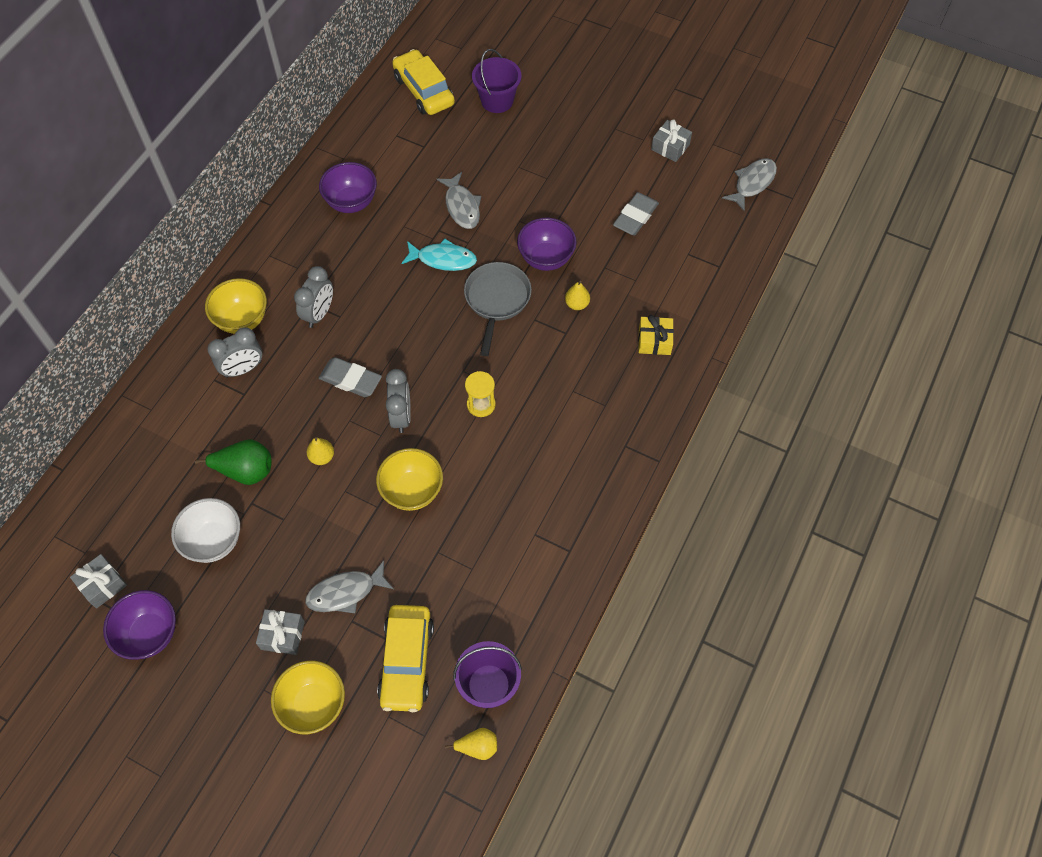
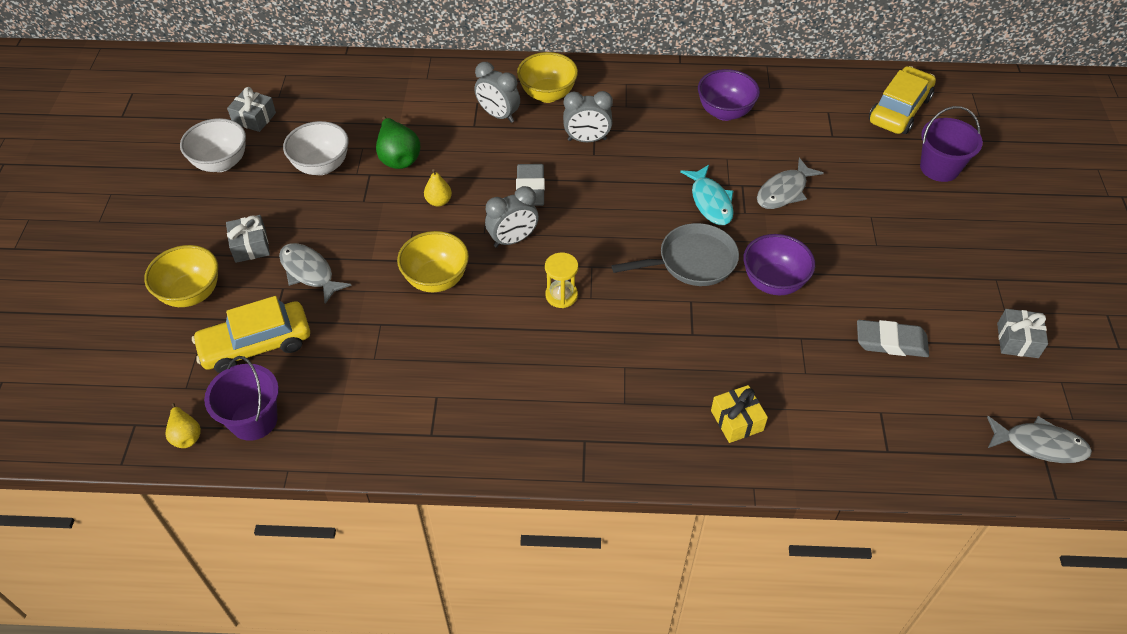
camera: 65 degrees right, 10 degrees down
(150, 634) = (221, 163): purple bowl -> white bowl
(577, 304) = (735, 330): yellow pear -> none

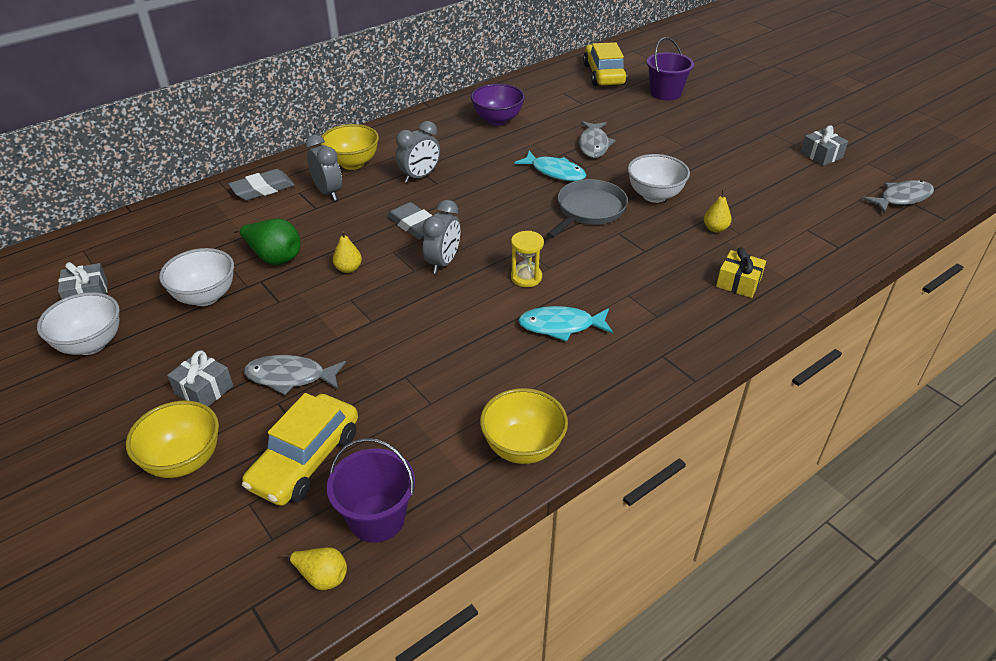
camera: 40 degrees left, 10 degrees down
(436, 279) = (414, 320): yellow bowl -> yellow bowl (523, 447)
(498, 115) = (328, 192): grey clock -> grey clock turned 120 degrees counterclockwise
(536, 358) = (561, 326): none -> turquoise fish
(773, 282) = (654, 195): purple bowl -> white bowl
(787, 353) = (715, 229): none -> yellow pear
(891, 342) = (762, 191): grey eraser -> grey eraser (262, 189)

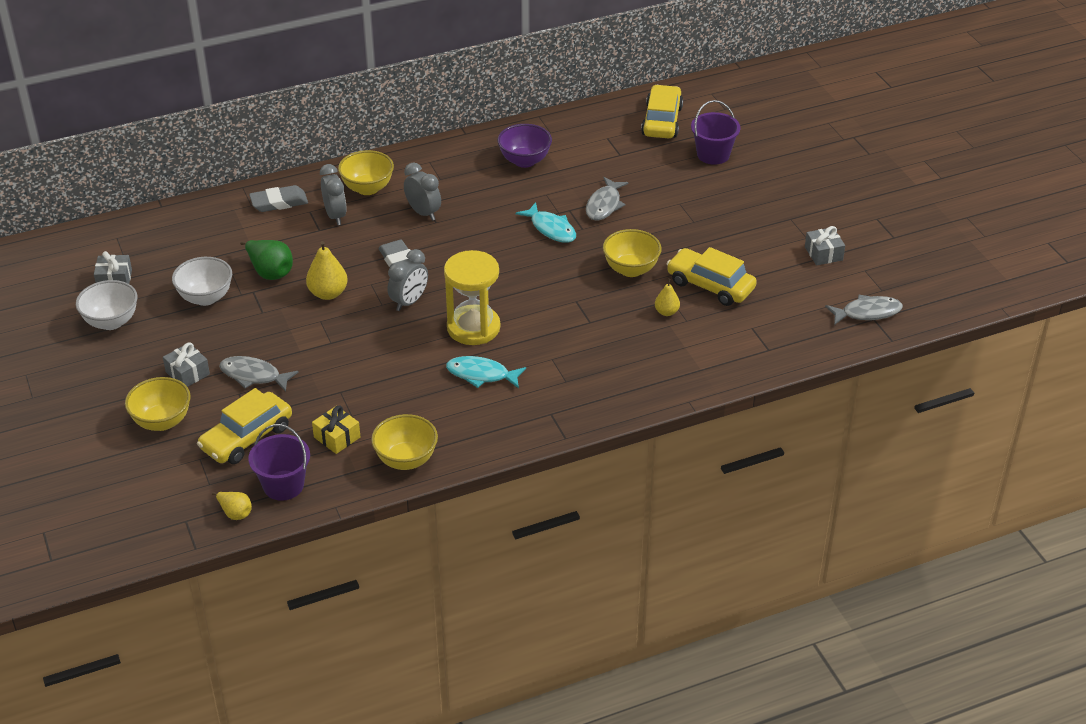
camera: 15 degrees right, 0 degrees up
(348, 269) = (328, 293): yellow pear -> yellow pear, size x1.64
(419, 176) = (423, 213): grey clock -> grey clock turned 105 degrees counterclockwise
(526, 277) = (473, 328): yellow hourglass -> yellow hourglass, size x1.92
(589, 210) = (561, 274): grey pan -> none
(654, 195) = (631, 269): white bowl -> yellow bowl
(738, 283) = (654, 365): yellow gift -> yellow gift (337, 437)
(740, 198) = (710, 285): none -> yellow car

